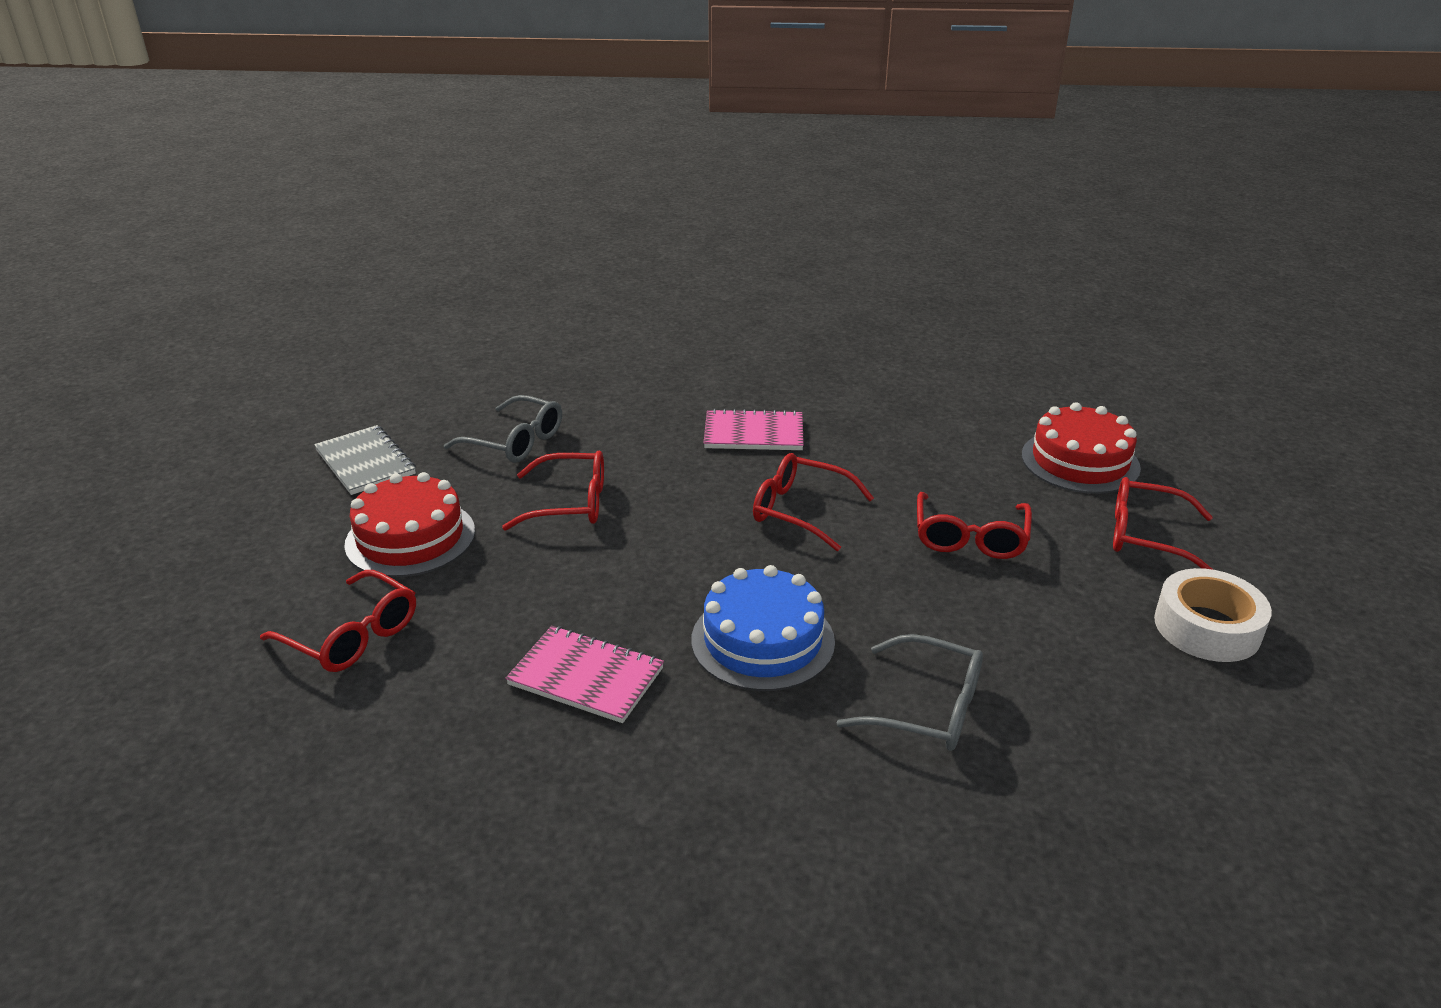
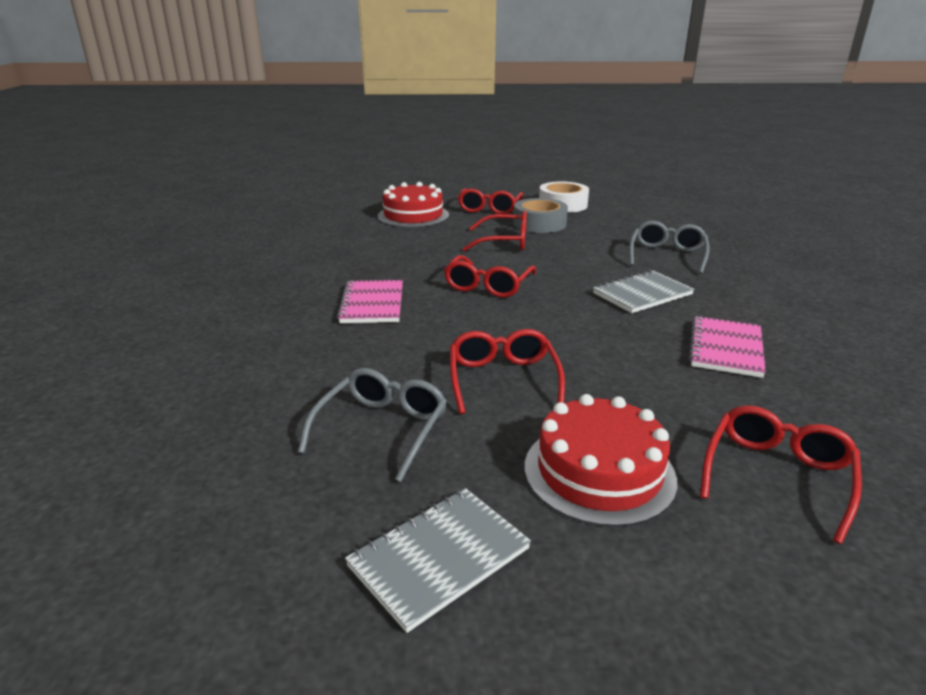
camera: 95 degrees left, 5 degrees down
(762, 640) = (642, 294): blue cake -> grey notebook
(1073, 583) = (539, 224): none -> grey tape

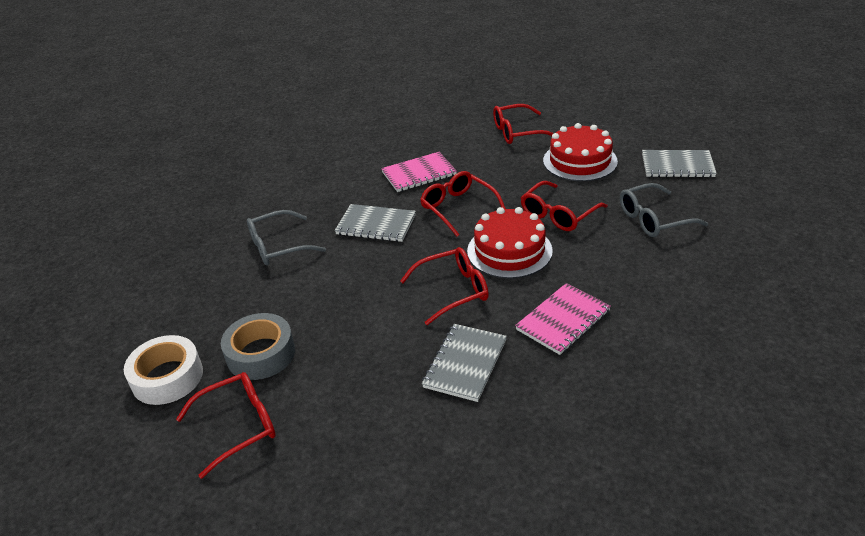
camera: 130 degrees left, 10 degrees up
(411, 261) = (465, 364): none -> grey notebook
(413, 215) = (335, 472): red cake -> red cake (509, 251)
(504, 242) = (345, 342): red glasses -> red glasses (458, 208)

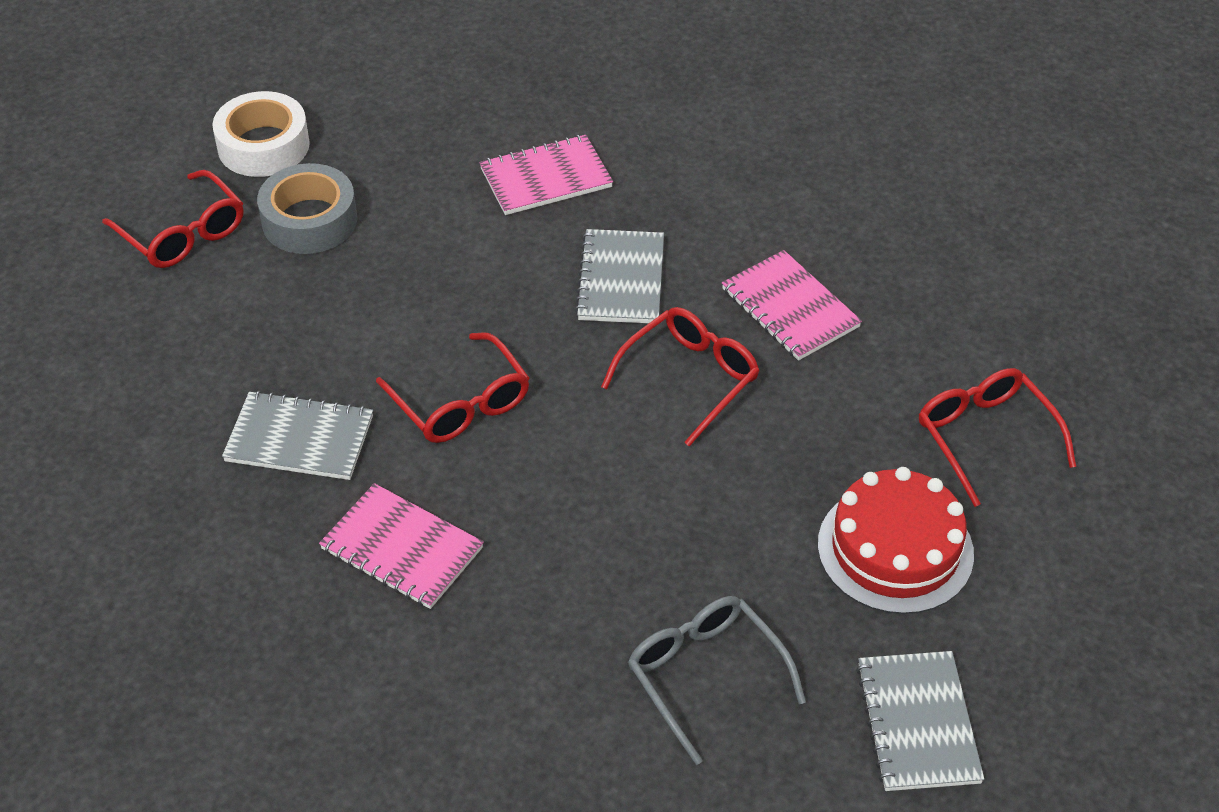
camera: 75 degrees right, 10 degrees up
(278, 246) = (546, 178): grey glasses -> pink notebook
(509, 251) = (574, 463): red cake -> none
(558, 214) = (695, 525): red glasses -> none

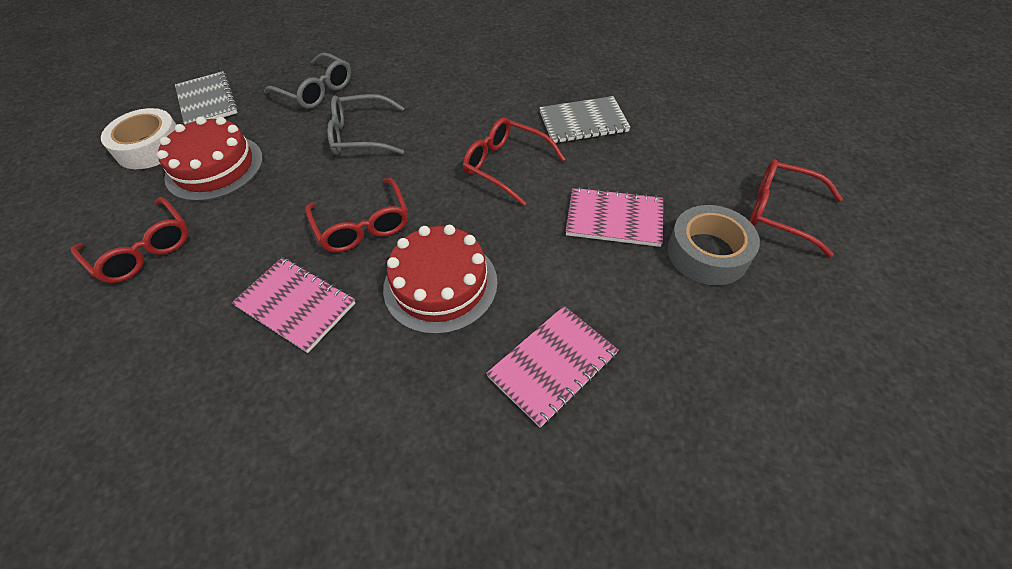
camera: 160 degrees right, 5 degrees up
(263, 146) = (813, 308): white tape -> white tape (150, 147)
(401, 549) = (491, 94): pink notebook -> pink notebook (614, 219)
(621, 279) = (440, 284): grey notebook -> red cake
(652, 534) = (360, 135): none -> grey glasses
(689, 378) = (363, 225): red glasses -> red glasses turned 45 degrees counterclockwise

